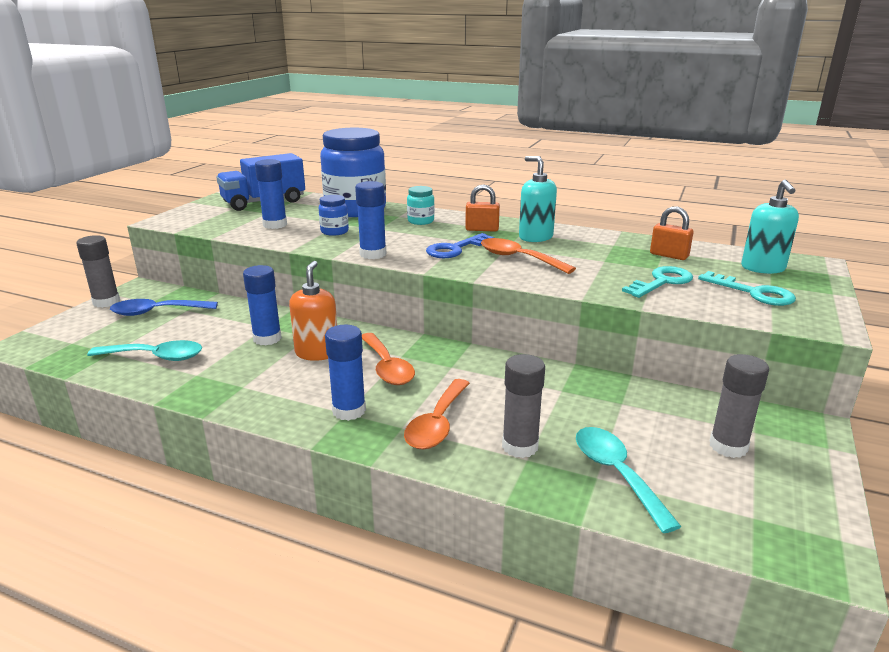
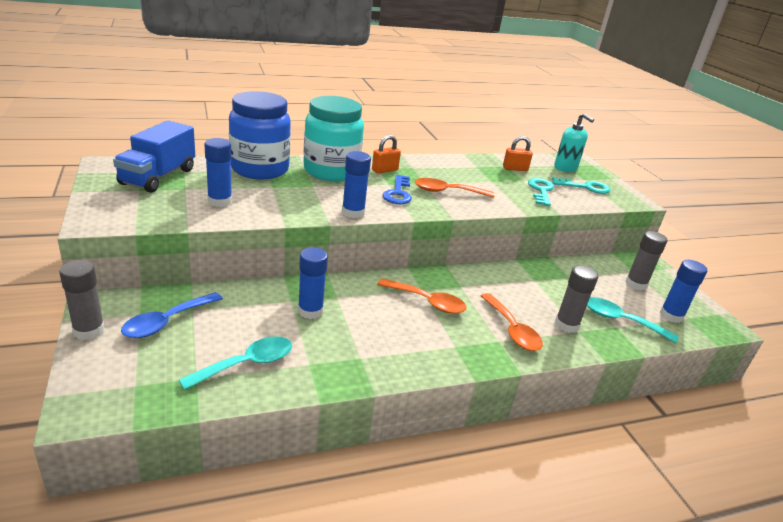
camera: 45 degrees left, 5 degrees up
(317, 353) = (366, 309): orange soap dispenser -> none
(334, 231) = (284, 197): blue jar -> none
(349, 410) = (455, 344): blue glue stick -> blue glue stick (671, 316)
(421, 221) = (331, 171): turquoise jar -> turquoise jar, size x2.40
(535, 237) = (427, 170): turquoise soap dispenser -> none

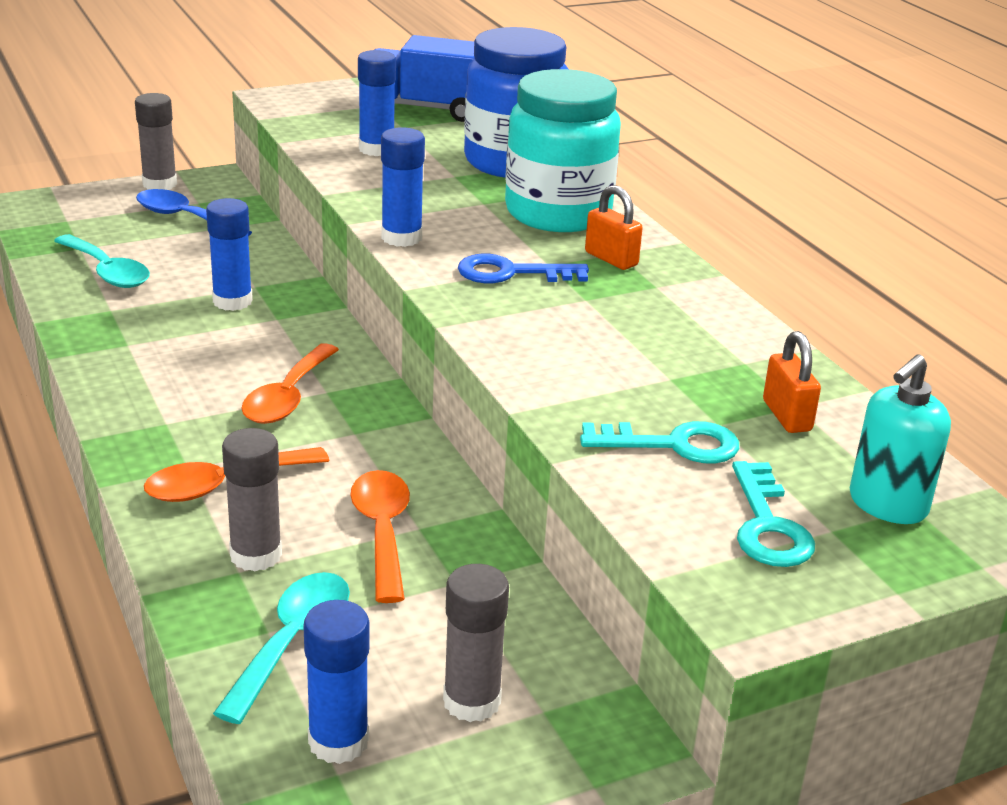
camera: 85 degrees right, 0 degrees up
(447, 192) = (560, 322): orange spoon -> orange spoon (382, 531)

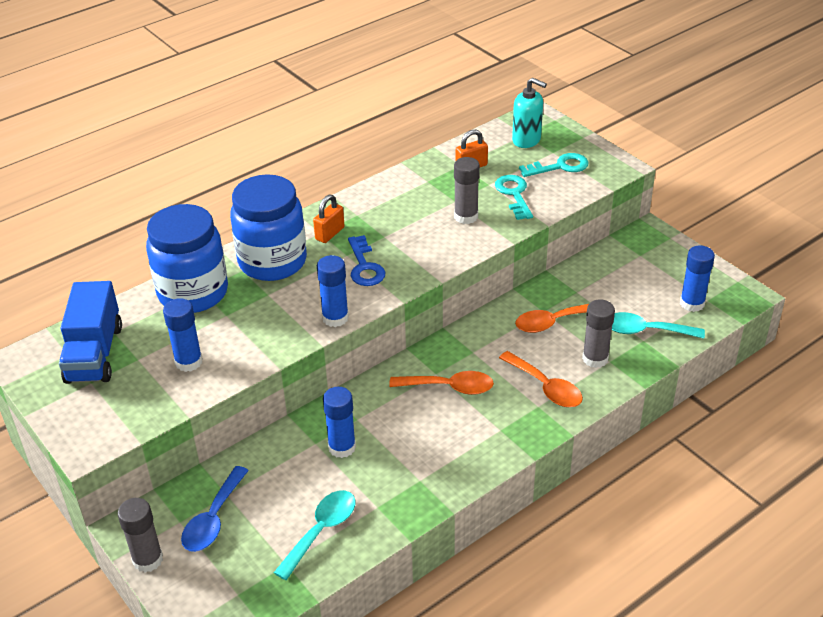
camera: 100 degrees left, 10 degrees up
(472, 701) = (647, 273): grey glue stick -> grey glue stick (466, 216)
(558, 213) = (272, 261): turquoise jar -> blue jar

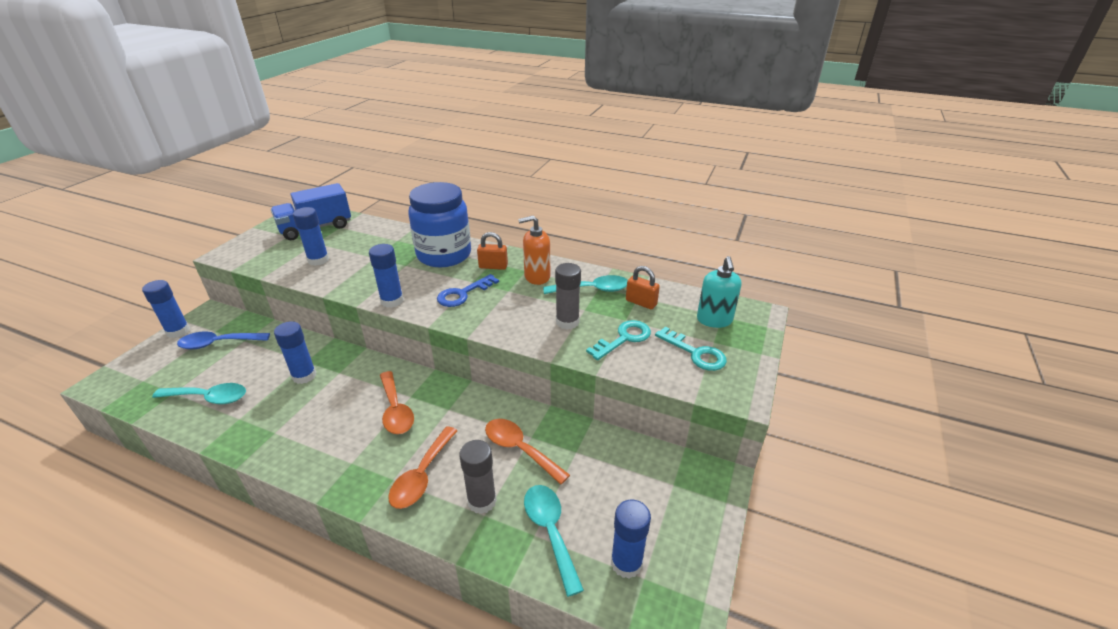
camera: 60 degrees right, 5 degrees down
(148, 560) = (178, 331): grey glue stick -> blue glue stick
(193, 293) = (392, 238): blue jar -> none
(376, 211) = (537, 277): none -> orange soap dispenser
(428, 186) = (592, 290): none -> turquoise spoon

